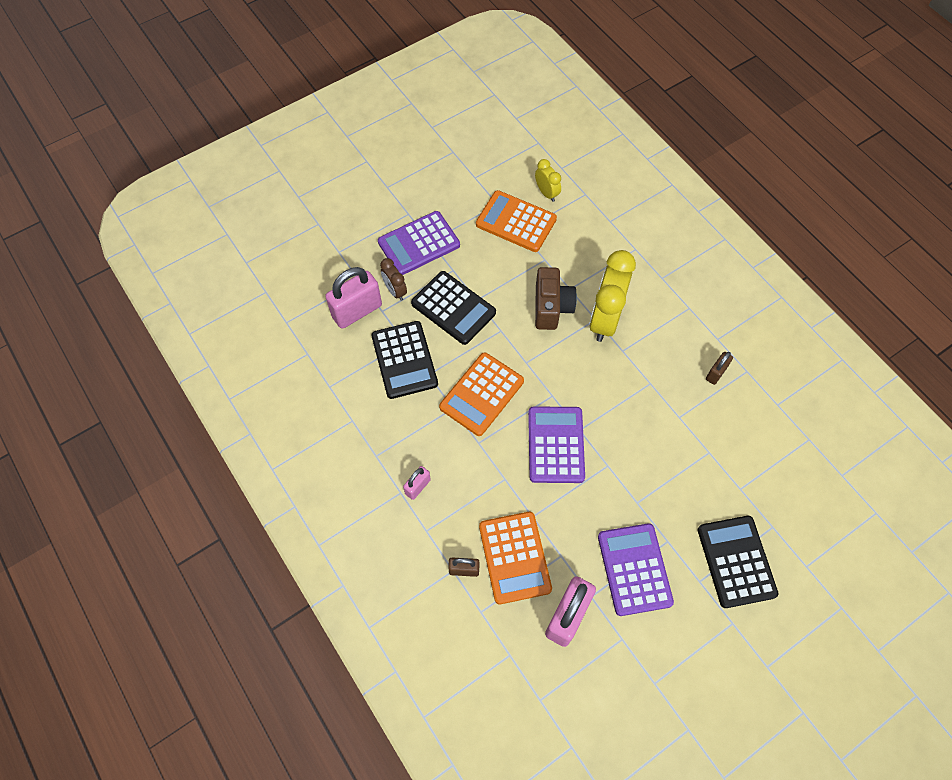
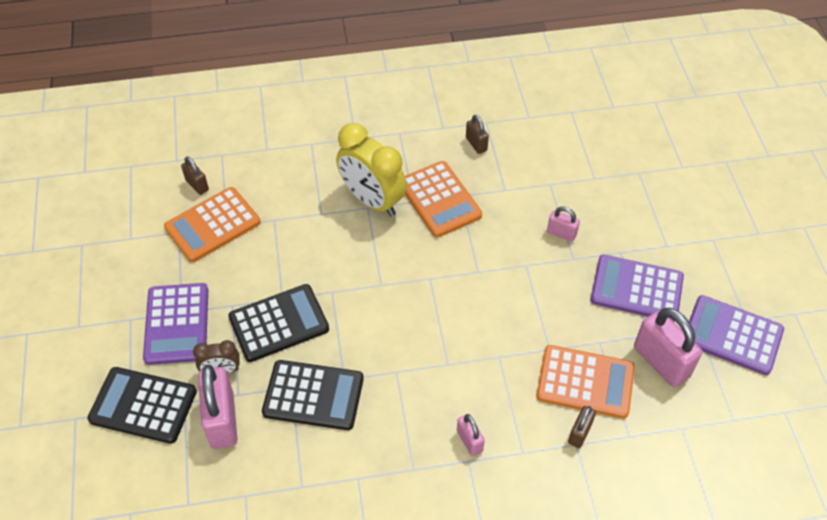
camera: 65 degrees left, 10 degrees down
(481, 394) = (395, 338): orange calculator -> orange calculator (439, 199)
(546, 193) = (197, 185): yellow clock -> brown padlock
(551, 307) = (332, 237): brown camera -> none
(556, 445) = (484, 297): purple calculator -> purple calculator (732, 335)
(658, 482) = (561, 233): none -> pink padlock
(736, 561) = (659, 211): black calculator -> black calculator (143, 405)

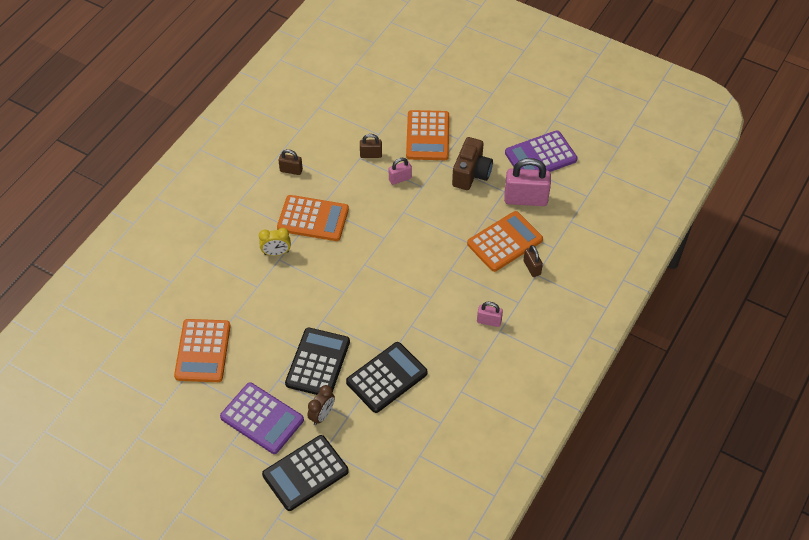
camera: 50 degrees left, 0 degrees up
(197, 185) = (159, 339): brown padlock -> brown padlock (371, 155)
(222, 420) = (357, 436): pink padlock -> none
(372, 200) = (276, 253): yellow clock -> yellow clock, size x0.50
(636, 289) = (471, 174): purple calculator -> brown camera
(639, 218) = (427, 136): none -> orange calculator

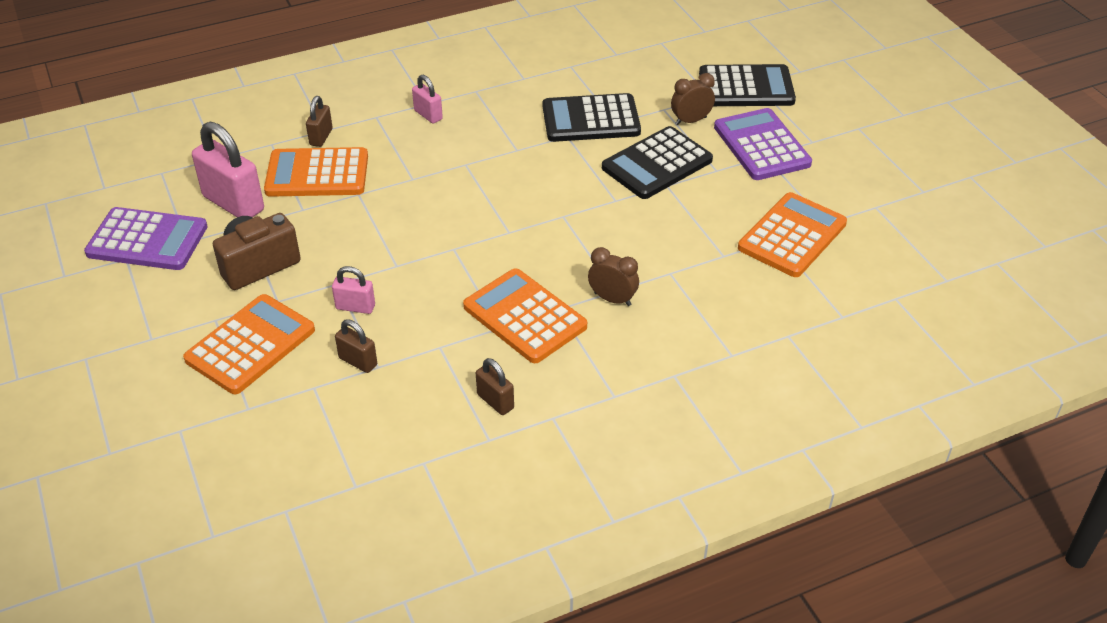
camera: 145 degrees left, 10 degrees down
(276, 253) = (612, 299): yellow clock -> brown clock

